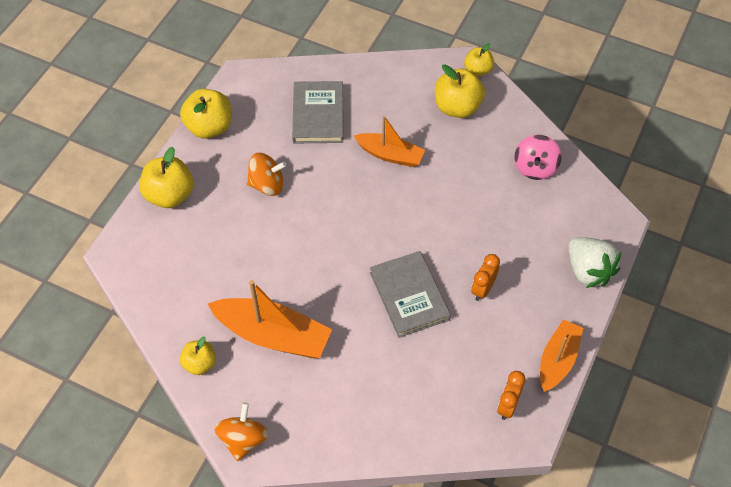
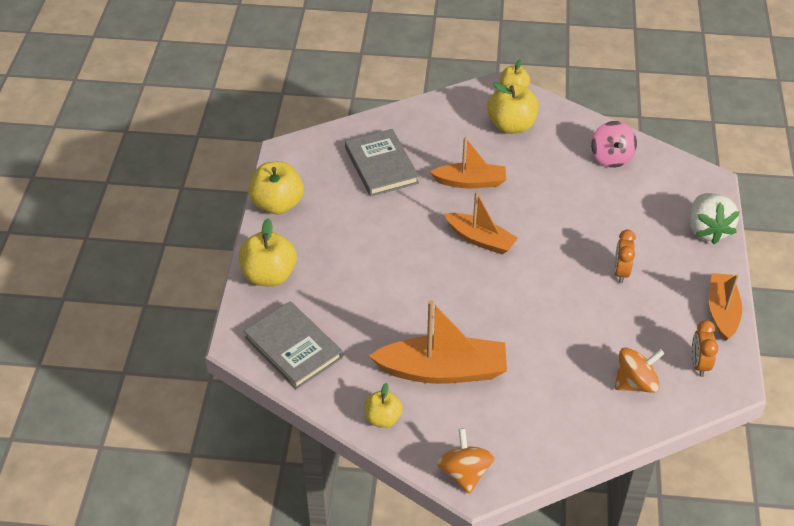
camera: 20 degrees left, 10 degrees down
(267, 185) = (364, 239): orange spinning top -> orange spinning top (635, 383)
(370, 216) = (480, 239): none -> orange boat
(409, 296) = (555, 298): grey book -> grey book (293, 348)
(588, 271) = (707, 230): white strawberry -> white strawberry turned 45 degrees clockwise

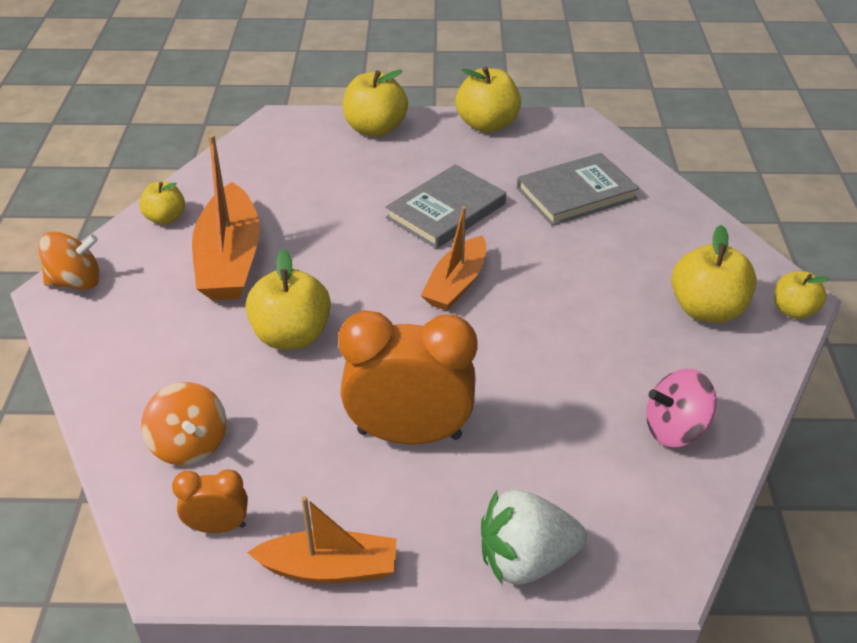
camera: 85 degrees right, 5 degrees down
(293, 348) = (271, 153): grey book -> grey book (446, 211)
(470, 182) = (568, 271): orange boat -> none
(531, 330) = (292, 336): none -> yellow apple
(621, 272) = (409, 434): orange clock -> orange clock, size x2.07

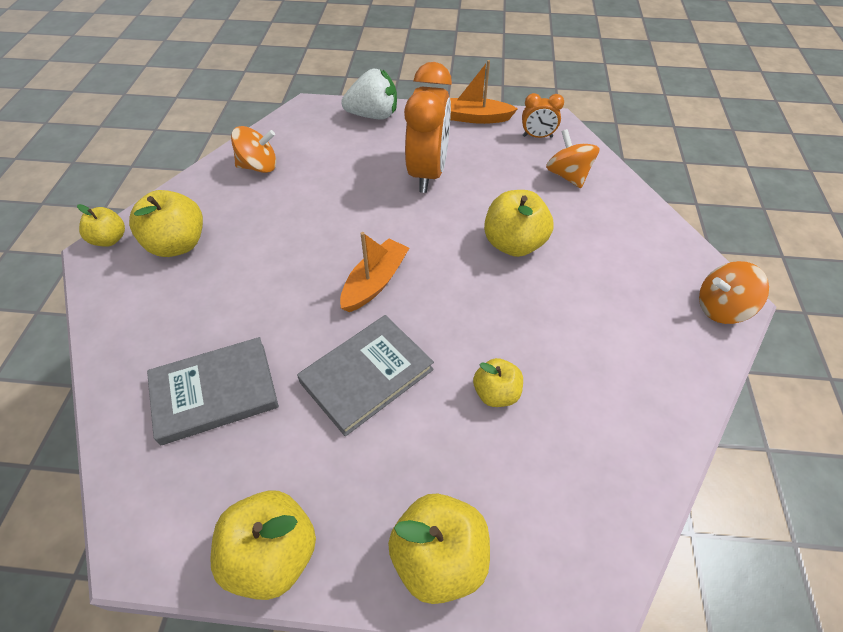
camera: 175 degrees left, 10 degrees up
(165, 218) = (674, 387): yellow apple -> yellow apple (496, 393)
(230, 259) = (586, 324): orange boat -> none
(409, 434) = (428, 173): orange clock -> orange clock turned 90 degrees counterclockwise
(675, 429) = (259, 166): pink spinning top -> orange spinning top

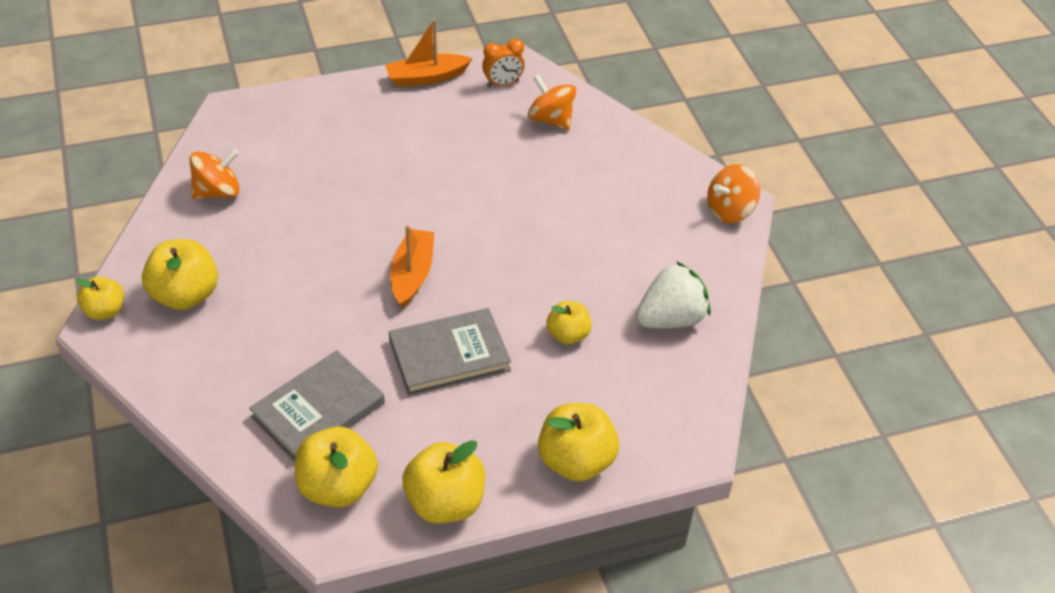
camera: 25 degrees left, 5 degrees down
(367, 376) = (449, 355): grey book -> grey book turned 45 degrees clockwise
(373, 115) = (312, 101): white strawberry -> white strawberry (670, 319)
(428, 173) = (407, 153): orange clock -> none
(514, 244) = (527, 202): yellow apple -> yellow apple (337, 487)

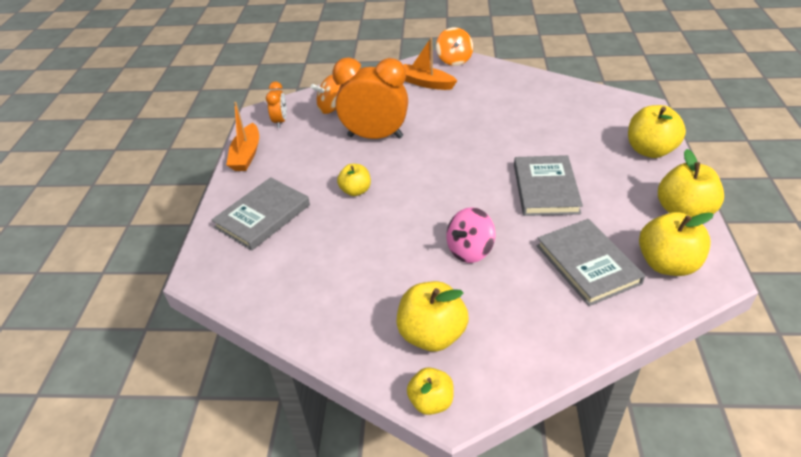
camera: 65 degrees left, 5 degrees down
(217, 192) = (307, 296): orange spinning top -> none
(315, 302) = (470, 250): none -> pink spinning top
(325, 124) = (262, 216): none -> grey book
(412, 274) = (459, 194): orange boat -> orange boat (426, 83)
(503, 174) = (375, 136): none -> orange clock
(568, 335) = (540, 135): yellow apple -> yellow apple (355, 191)
(670, 319) = (537, 95): white strawberry -> none

